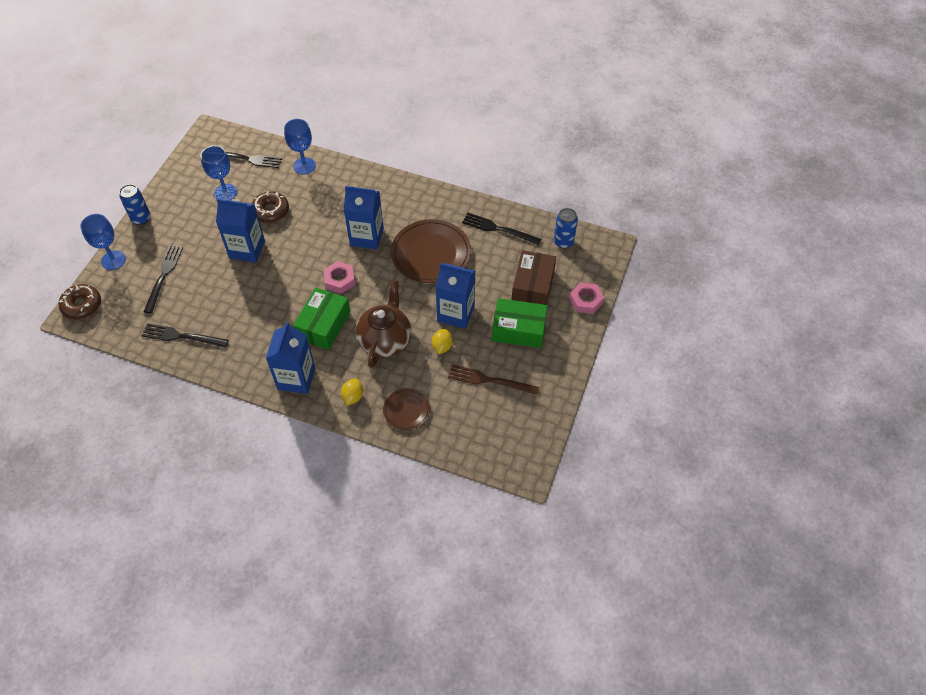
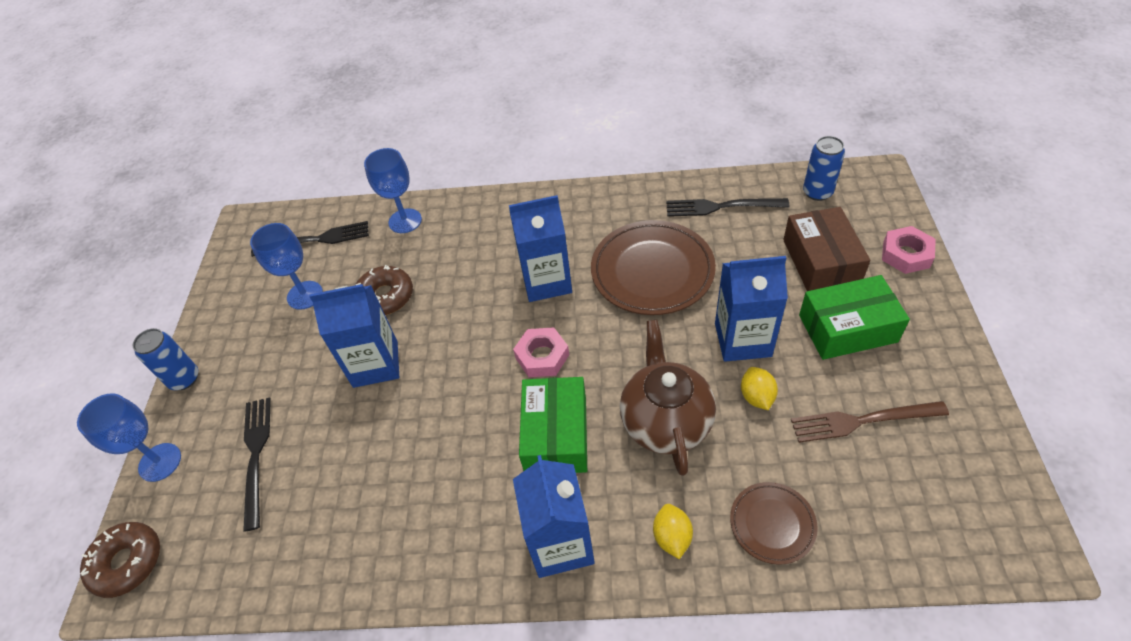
camera: 15 degrees left, 5 degrees down
(181, 336) = (327, 549): black fork -> none

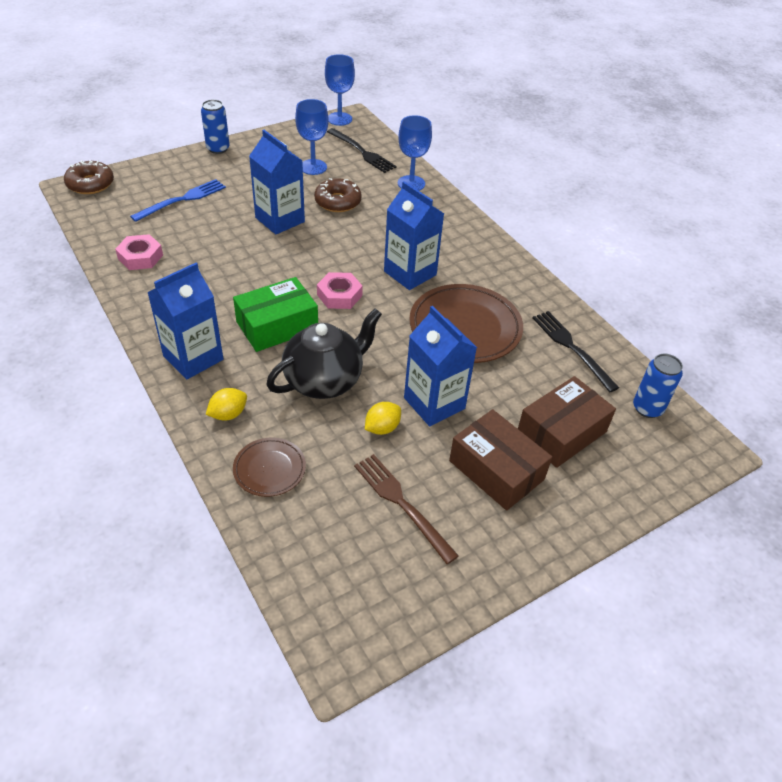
camera: 50 degrees right, 5 degrees down
(160, 462) = (157, 166): blue goblet -> blue goblet (339, 119)
(256, 454) = (183, 199): black fork -> blue fork
(665, 421) = (325, 380): brown teapot -> black teapot
(847, 328) = (496, 470): green box -> brown box
(906, 254) = (621, 494): pink nut -> pink nut (140, 257)

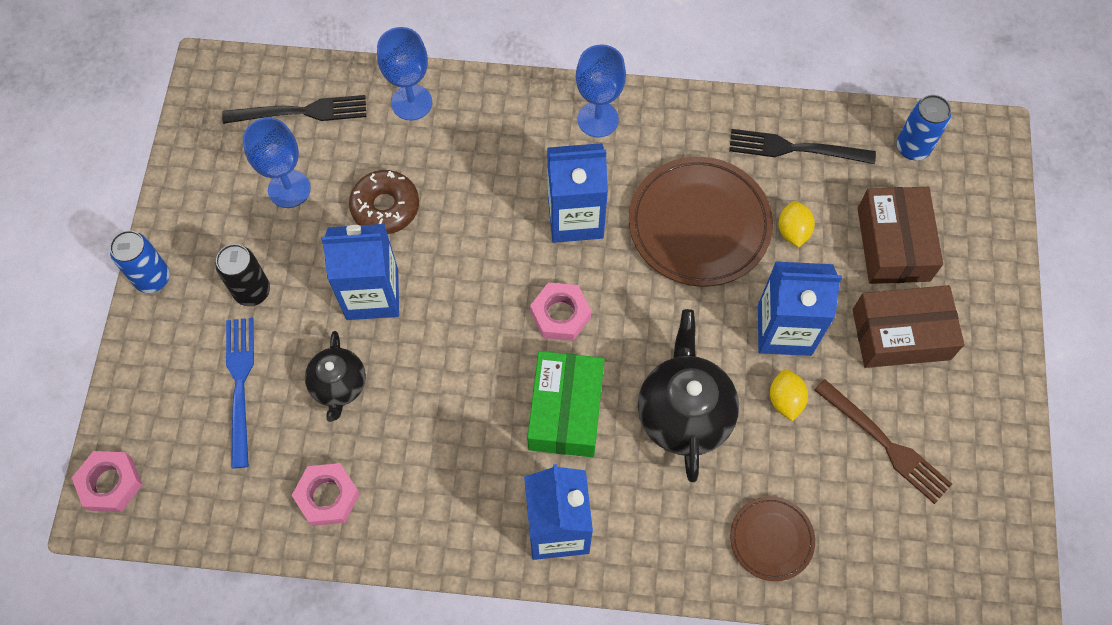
camera: 50 degrees left, 20 degrees up
(90, 184) = (110, 483): brown donut -> pink nut
(212, 232) = (339, 386): none -> black teapot
(228, 414) = (670, 538): yellow lemon -> yellow lemon (793, 231)
(241, 181) = (252, 291): none -> black can
(339, 119) = (202, 88): blue goblet -> blue goblet (598, 119)
(401, 503) = (886, 444): brown fork -> brown fork turned 135 degrees counterclockwise

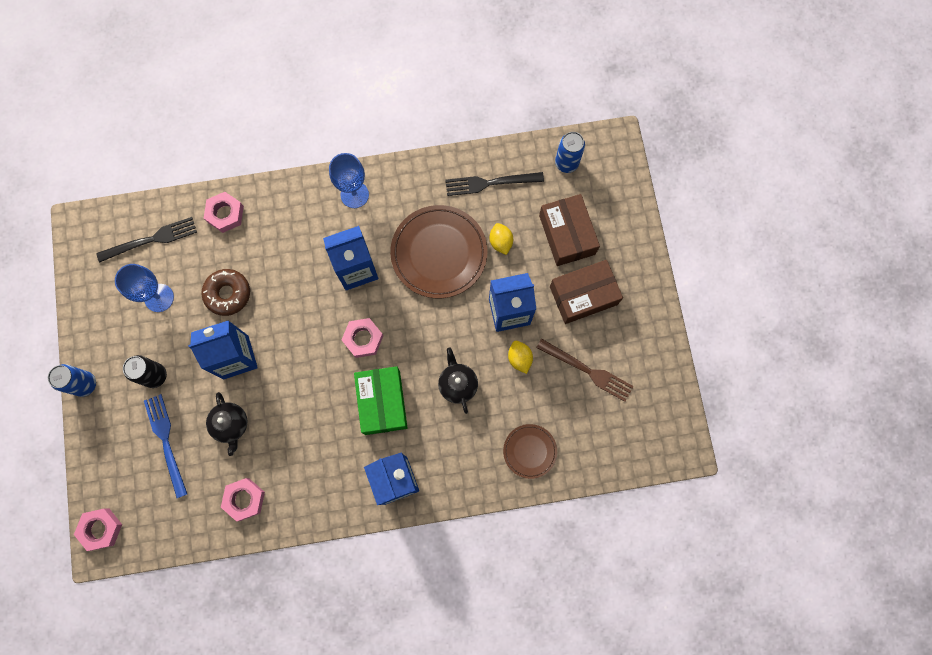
camera: 15 degrees left, 10 degrees up
(411, 102) = (225, 214): blue goblet -> pink nut
(684, 413) = (457, 384): black teapot -> black teapot, size x0.61

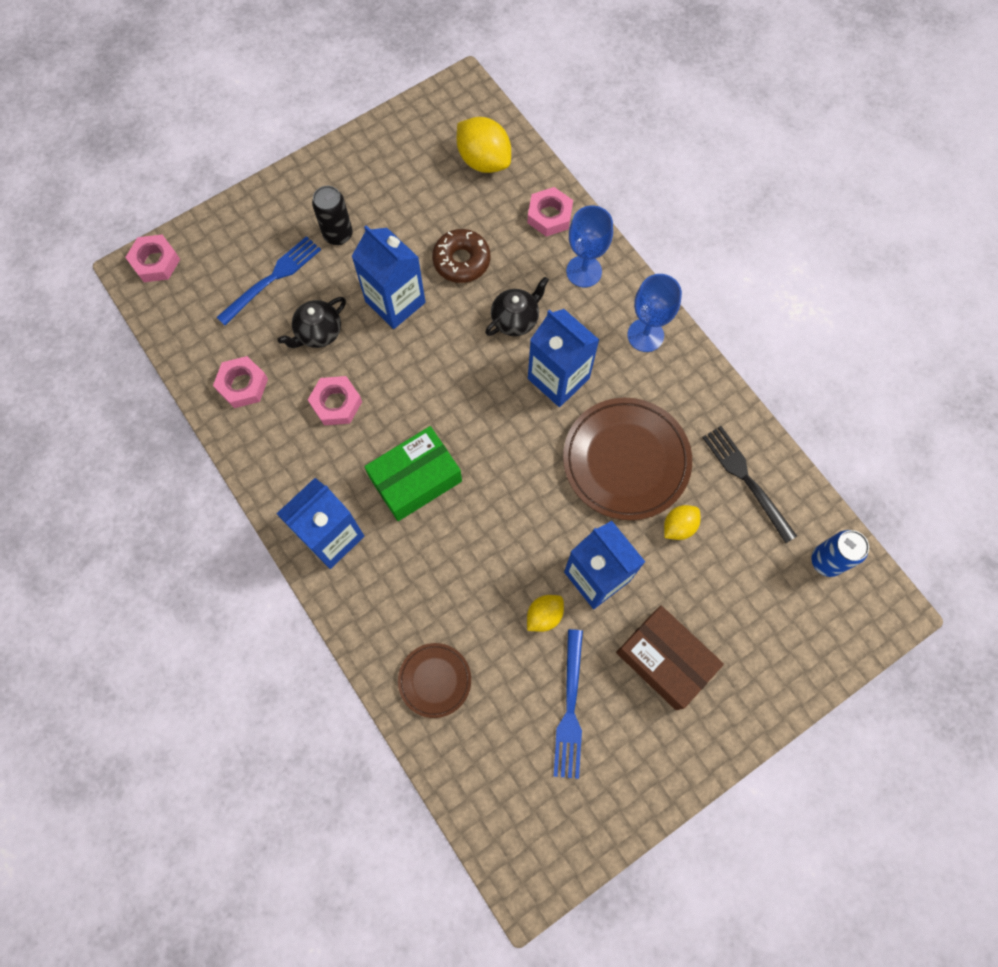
camera: 65 degrees right, 5 degrees down
(85, 384) = (299, 175): blue can -> none
(152, 239) = (484, 161): black fork -> yellow lemon
(159, 298) = (424, 197): blue goblet -> blue goblet (584, 271)
(363, 339) = (480, 424): pink nut -> pink nut (336, 403)
(457, 384) = (477, 555): black teapot -> black teapot (515, 319)
(567, 234) = (732, 603): brown box -> none
(588, 371) = (570, 710): brown fork -> blue fork

